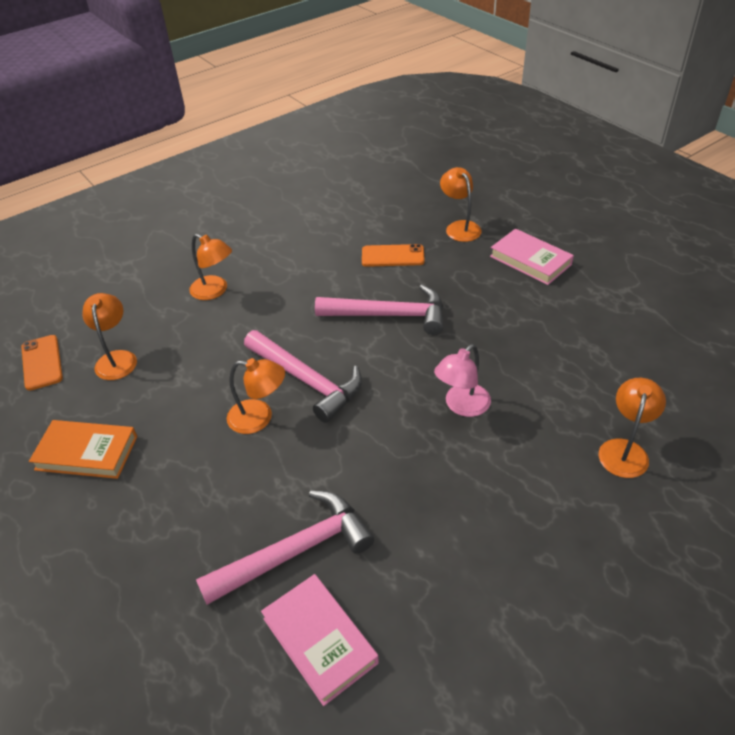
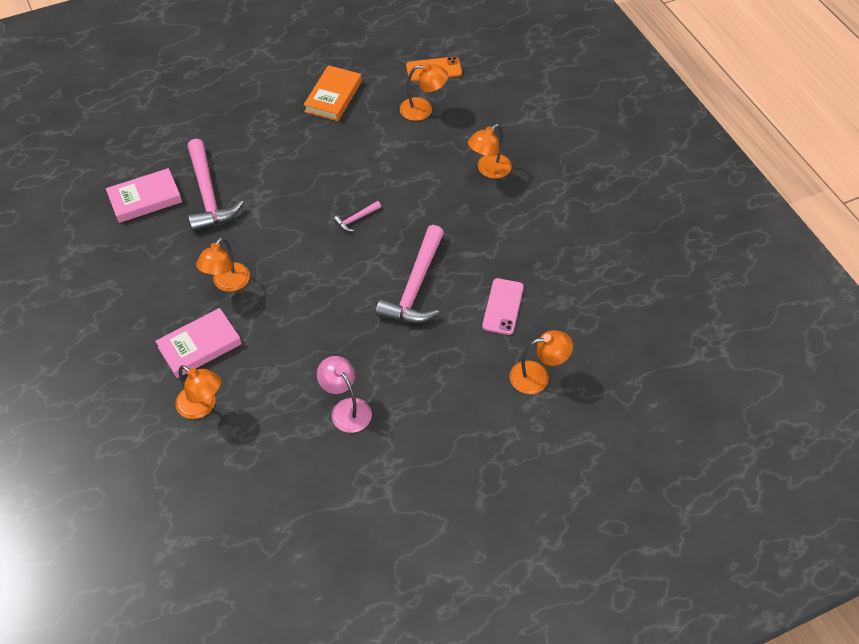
camera: 100 degrees right, 10 degrees up
(259, 418) = (328, 187): orange lamp -> orange lamp (227, 283)
(307, 380) = (356, 219): pink hammer -> pink hammer, size x0.43
(393, 256) = (503, 306): orange phone -> pink phone
(462, 406) = (290, 312): pink lamp -> pink lamp (346, 408)
(530, 260) = (461, 423): pink book -> pink book (200, 346)

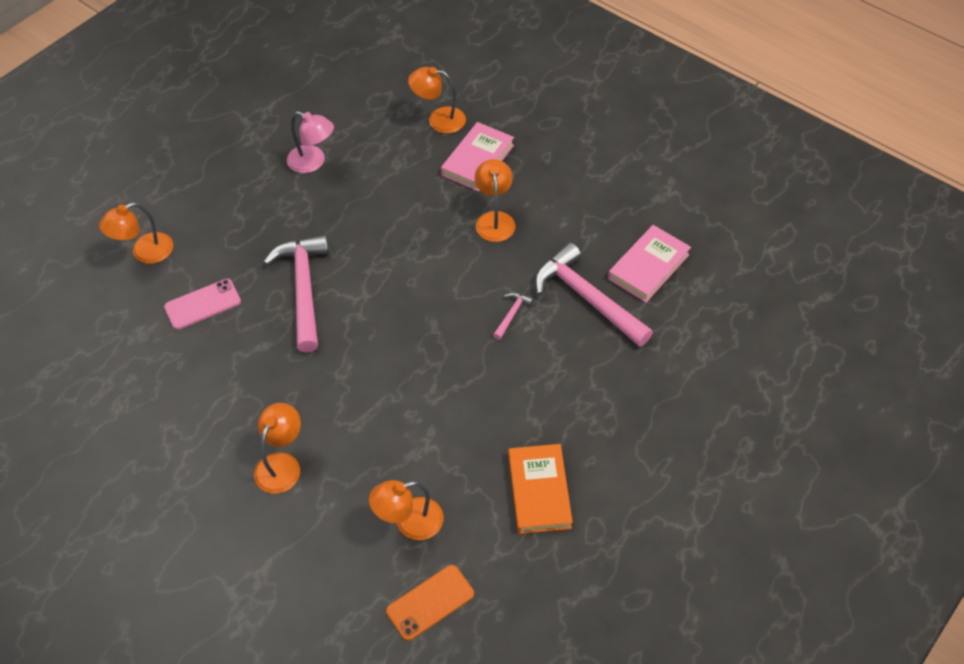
camera: 155 degrees right, 0 degrees up
(356, 219) = (407, 336): pink hammer -> pink hammer (512, 314)
(503, 306) = (203, 304): pink phone -> pink phone turned 75 degrees clockwise

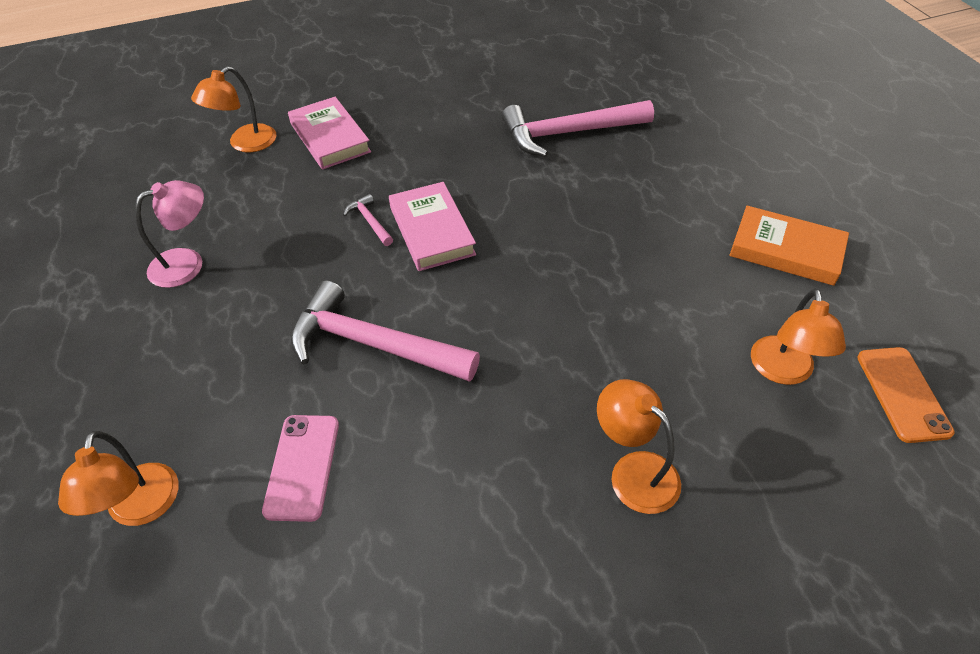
camera: 60 degrees left, 5 degrees down
(494, 219) = (418, 155): orange lamp -> none
(512, 314) = (549, 188): pink hammer -> pink hammer (369, 221)
(648, 267) = (561, 86): pink book -> pink book (432, 231)

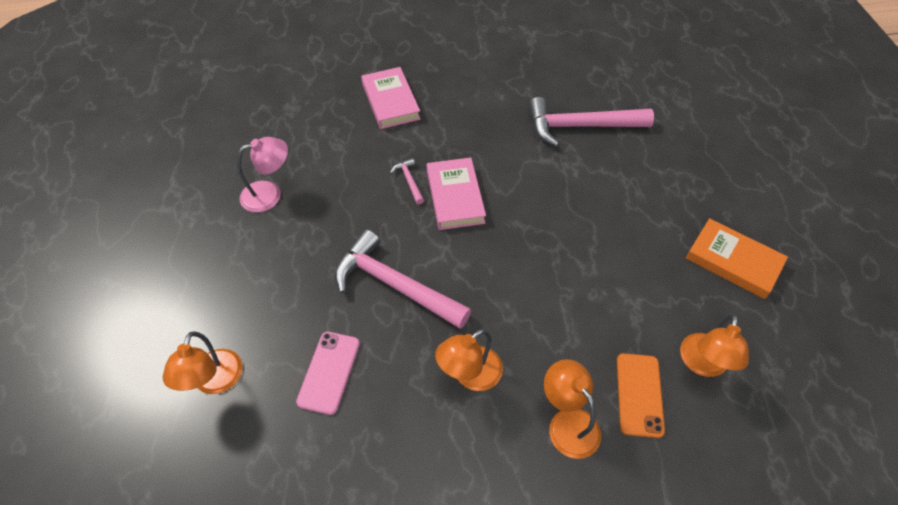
camera: 10 degrees right, 5 degrees up
(245, 144) = (325, 97): orange lamp -> orange lamp (470, 375)
(902, 394) = (793, 401): orange phone -> orange phone (639, 394)

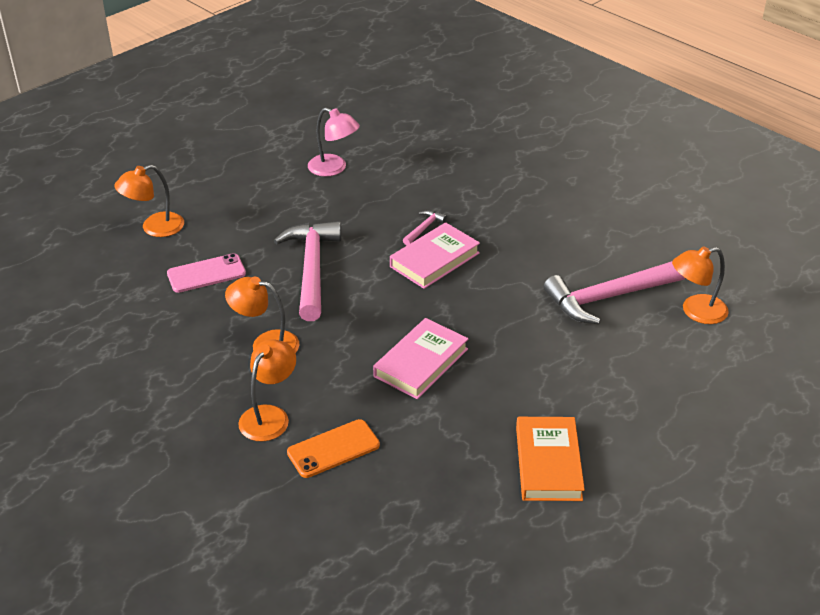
camera: 55 degrees right, 15 degrees down
(390, 101) = (501, 178): pink book -> pink book (421, 363)
(580, 126) = (609, 297): pink hammer -> pink hammer turned 75 degrees counterclockwise
(702, 364) = (402, 480): orange lamp -> orange lamp (695, 311)

